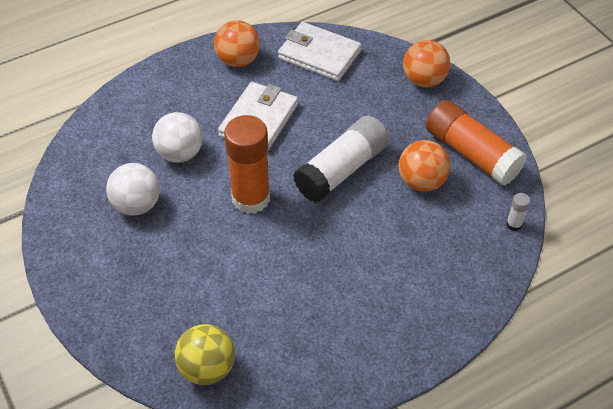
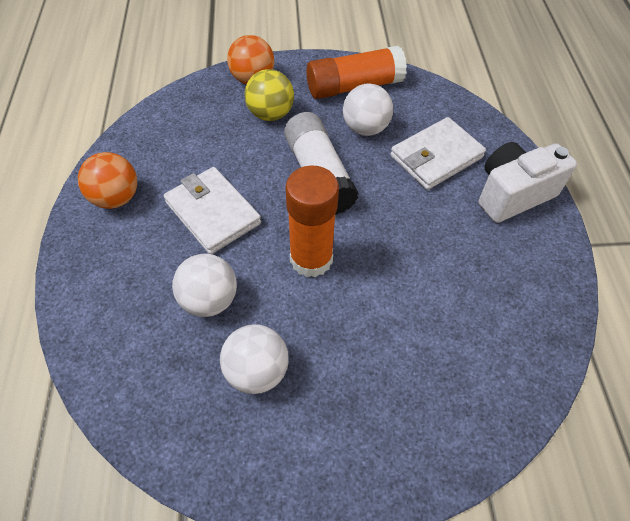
camera: 65 degrees left, 5 degrees up
(207, 368) = (507, 379): yellow ball -> yellow ball (270, 114)
(319, 55) = (163, 133): white wallet -> white wallet (436, 157)
(415, 322) = (512, 194): none -> white camera
(421, 182) = (365, 128): orange ball -> white ball
(514, 224) = (440, 94): white glue stick -> none

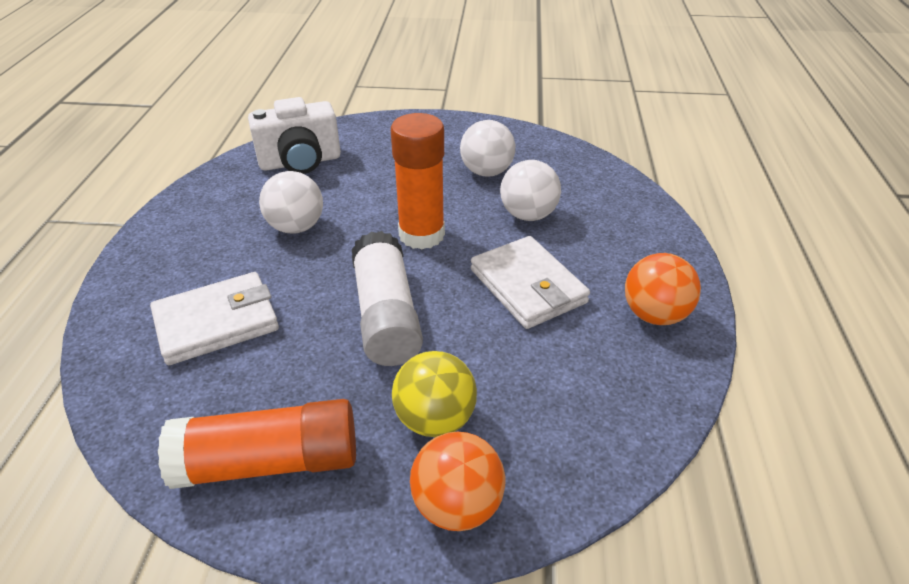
camera: 170 degrees left, 15 degrees down
(365, 128) = (291, 375): white ball -> white ball (296, 227)
(512, 194) = (160, 269): white camera -> white camera (300, 162)

